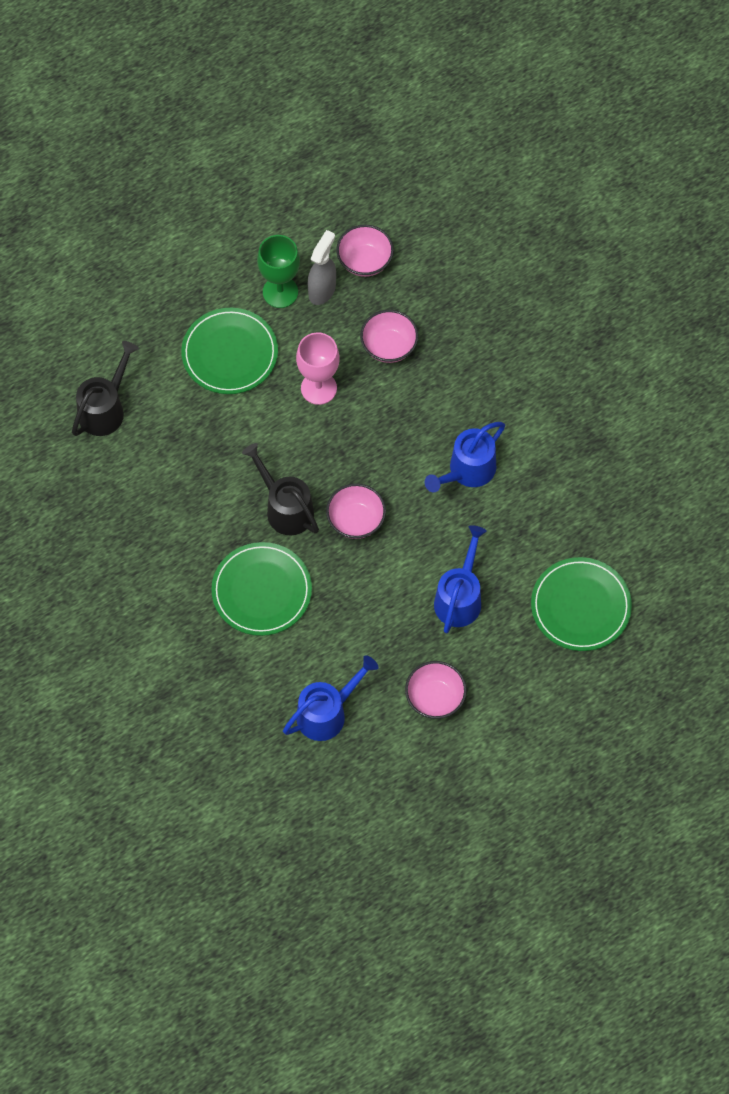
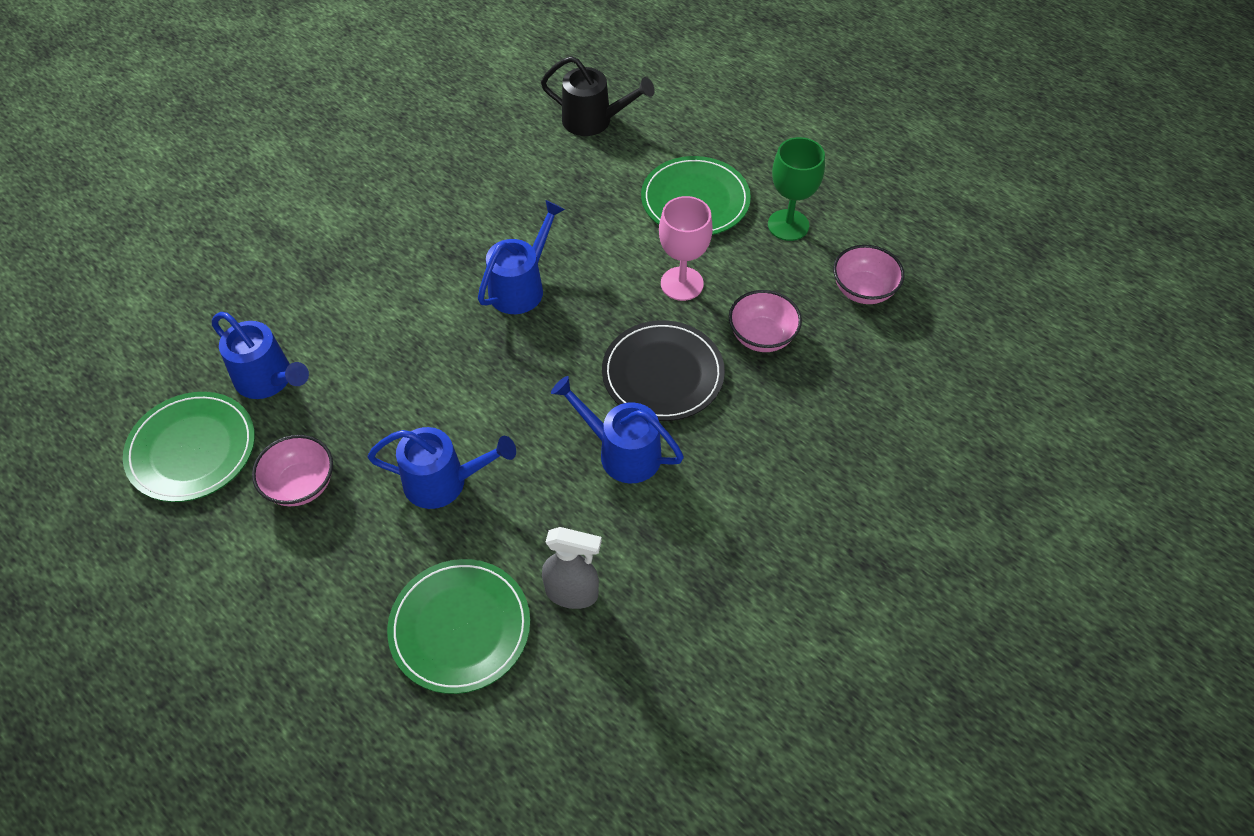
camera: 75 degrees right, 10 degrees down
(261, 591) = (413, 288): green plate -> green plate (192, 449)
(285, 508) = (521, 286): black watering can -> blue watering can
(322, 290) = (807, 260): grey spray bottle -> grey spray bottle (572, 593)
(356, 520) = (523, 354): pink bowl -> none
(404, 425) = (662, 374): none -> black plate

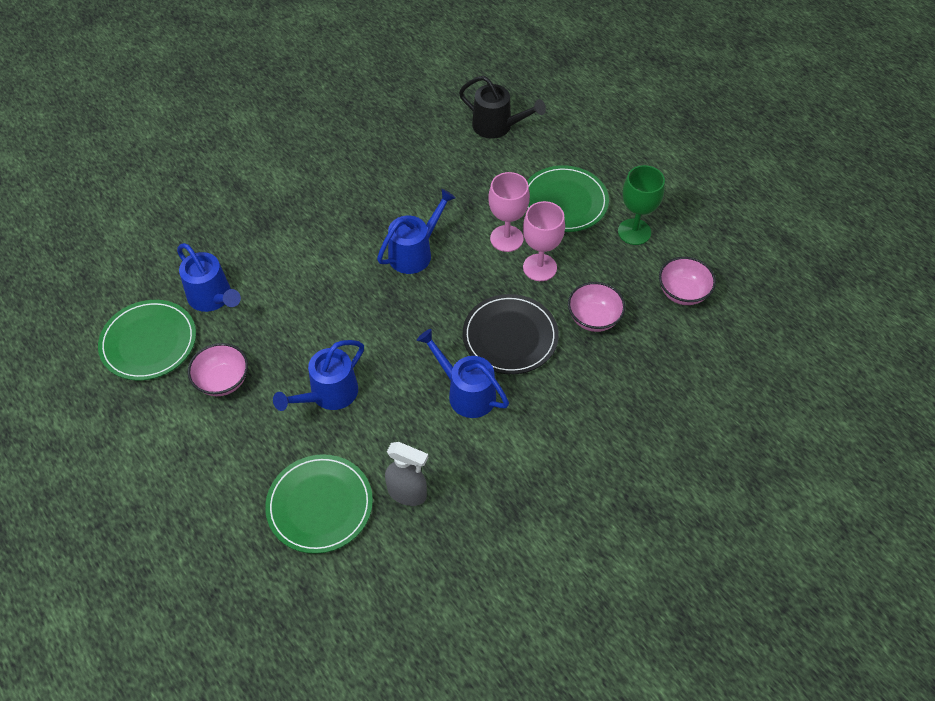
camera: 10 degrees right, 0 degrees up
(444, 482) = (328, 395): blue watering can -> blue watering can turned 120 degrees clockwise
(633, 254) = (506, 238): none -> pink goblet

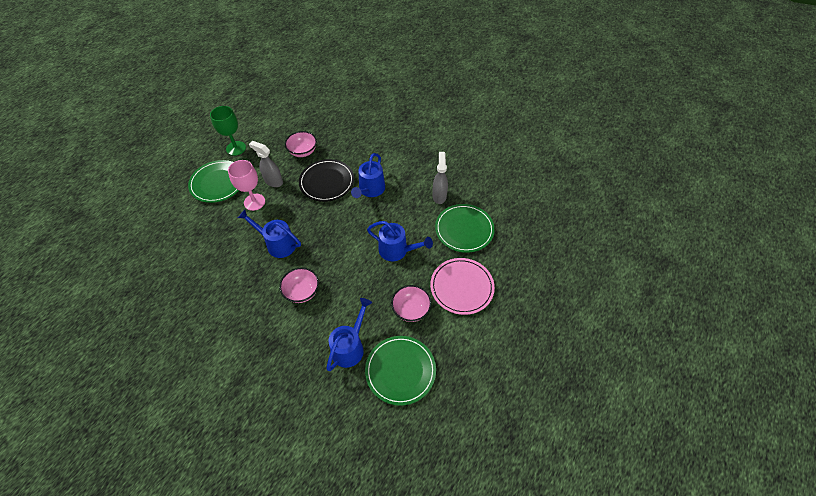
camera: 110 degrees left, 0 degrees up
(220, 459) = (462, 287): none -> pink plate
(497, 126) = (151, 233): black watering can -> none
(539, 267) = (273, 181): pink goblet -> grey spray bottle
(683, 293) = (275, 122): pink bowl -> pink bowl (302, 292)

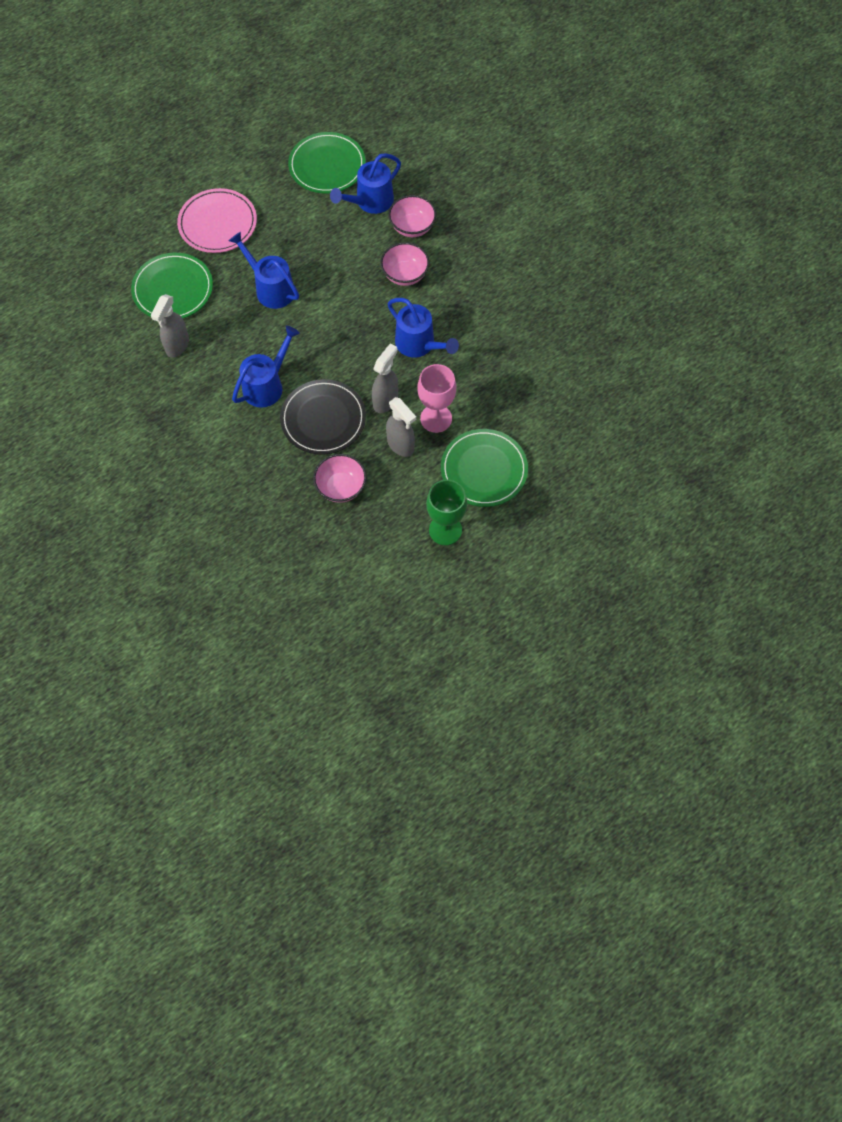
camera: 160 degrees left, 10 degrees up
(290, 203) = (385, 400): none -> grey spray bottle
(411, 310) = (288, 217): pink bowl -> pink bowl (412, 227)

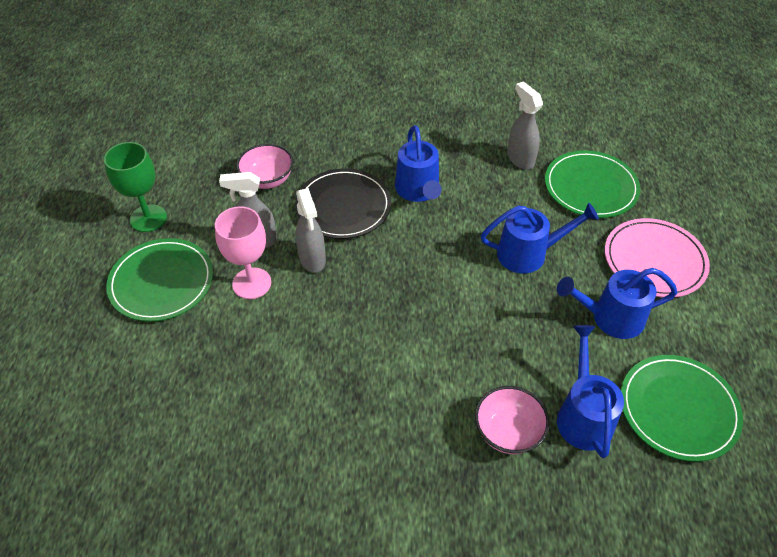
camera: 130 degrees right, 15 degrees down
(405, 274) = (444, 376): pink bowl -> none
(419, 345) = (344, 327): blue watering can -> blue watering can (610, 318)

